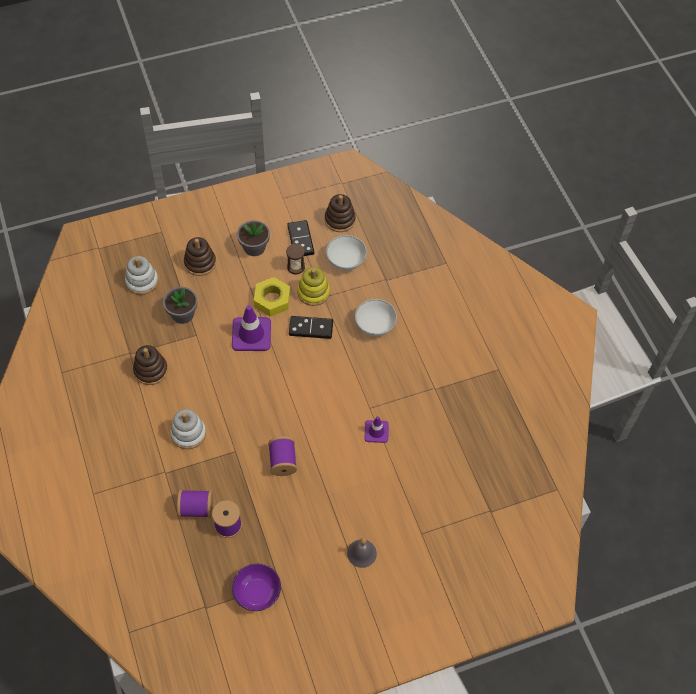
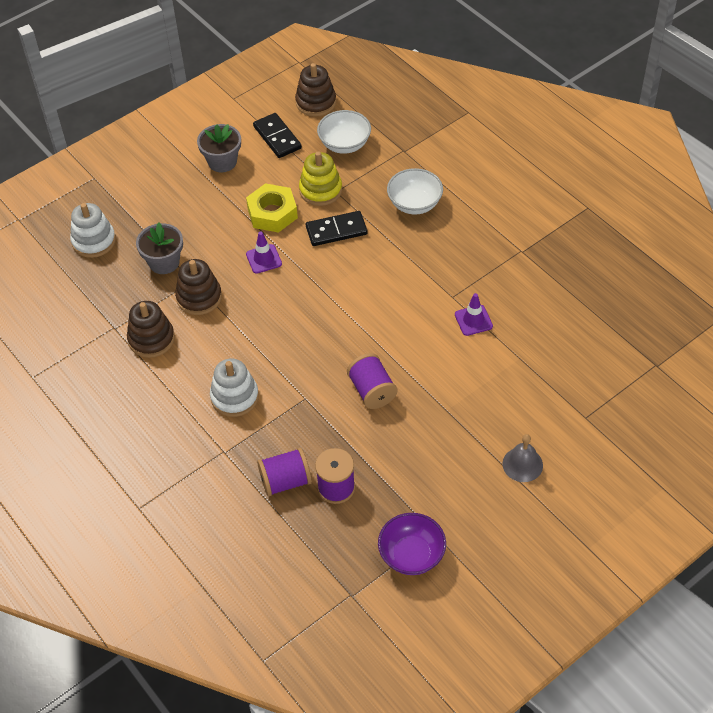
camera: 15 degrees left, 5 degrees down
(200, 263) = (160, 198): brown stacking toy -> brown stacking toy (199, 297)
(251, 334) = (264, 259): purple traffic cone -> purple traffic cone, size x0.59
(296, 267) = (285, 168): brown hourglass -> none

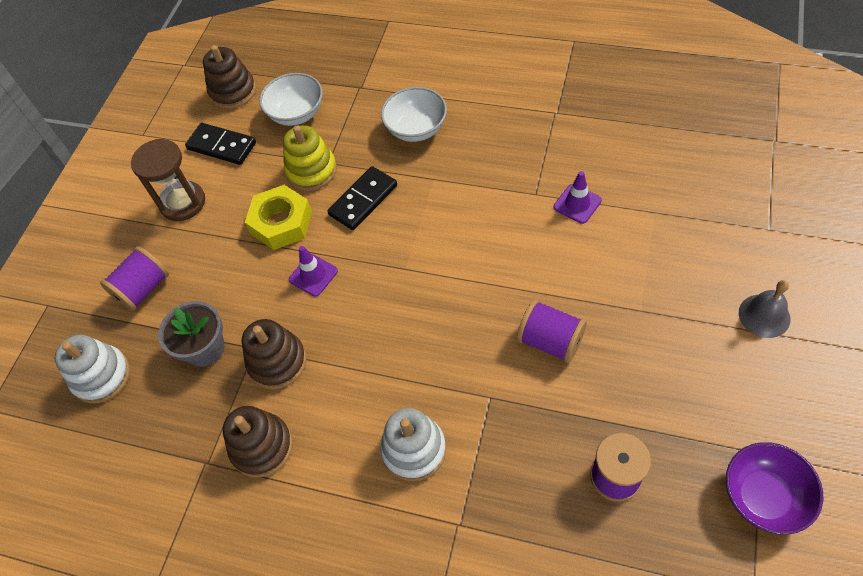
camera: 30 degrees left, 5 degrees up
(222, 162) = (183, 203): grey flower pot -> brown hourglass
(285, 481) = (556, 510): purple spool -> purple spool (143, 289)

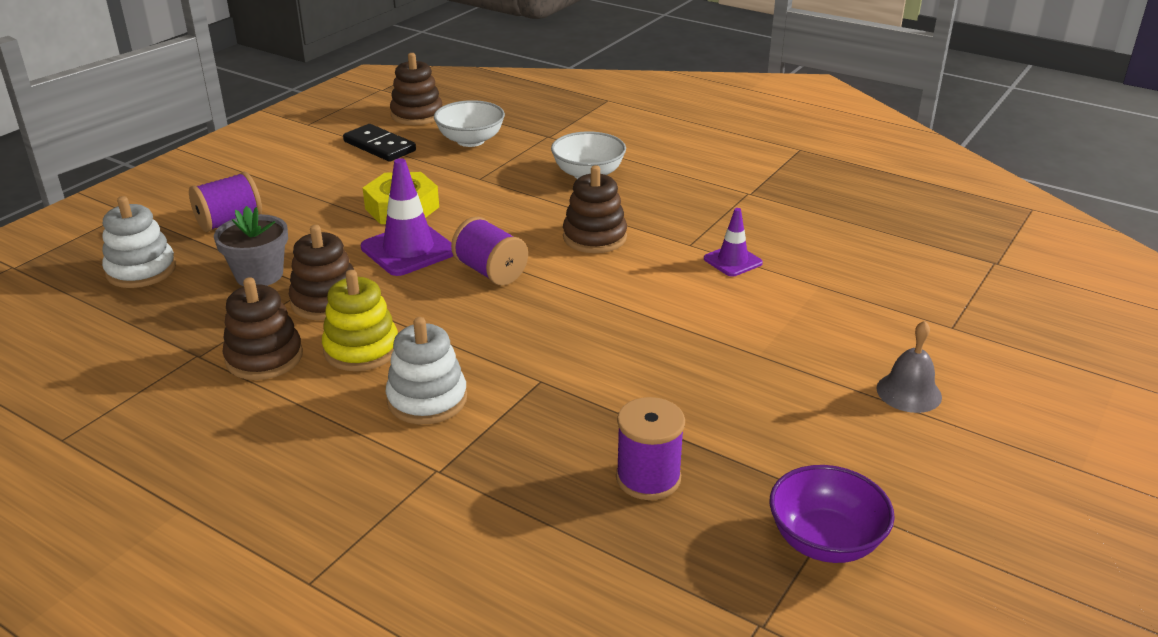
camera: 10 degrees right, 25 degrees down
(183, 203) = (313, 174): brown hourglass -> none
(311, 170) = (458, 180): yellow stacking toy -> yellow stacking toy (361, 349)
(313, 275) = (408, 250): purple traffic cone -> purple traffic cone, size x1.70
(363, 200) = (498, 210): black domino -> none
(457, 210) = (594, 237): none -> brown stacking toy
(550, 341) = (637, 354): purple spool -> purple spool (490, 272)

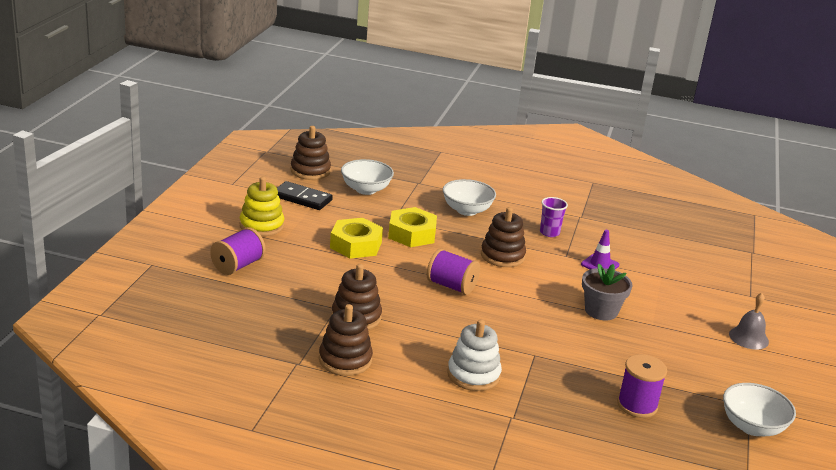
camera: 20 degrees left, 5 degrees down
(141, 270) = (203, 308): white stacking toy -> none
(259, 275) = (293, 303): grey flower pot -> grey flower pot (601, 311)
(361, 349) = (406, 347): yellow stacking toy -> yellow stacking toy (261, 225)
(408, 250) = (384, 275): purple traffic cone -> none
(488, 199) = (412, 234): none -> yellow nut
(686, 211) = (549, 233): none -> purple cup
(825, 541) = (752, 427): purple bowl -> white bowl

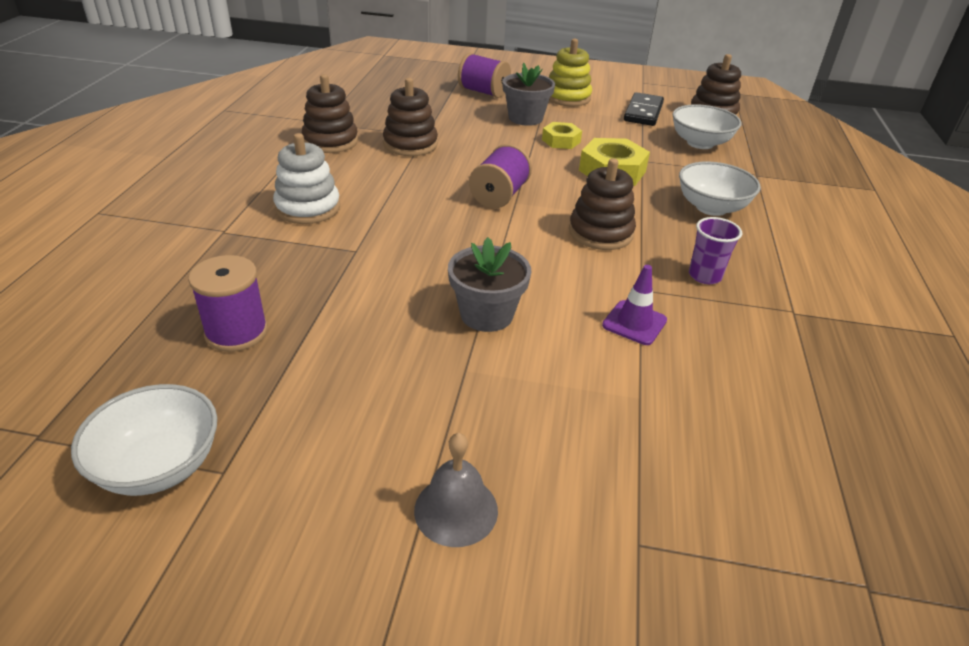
camera: 85 degrees right, 10 degrees up
(306, 253) = (525, 118): none -> grey flower pot
(356, 245) = (561, 141): yellow nut -> yellow nut, size x0.61

